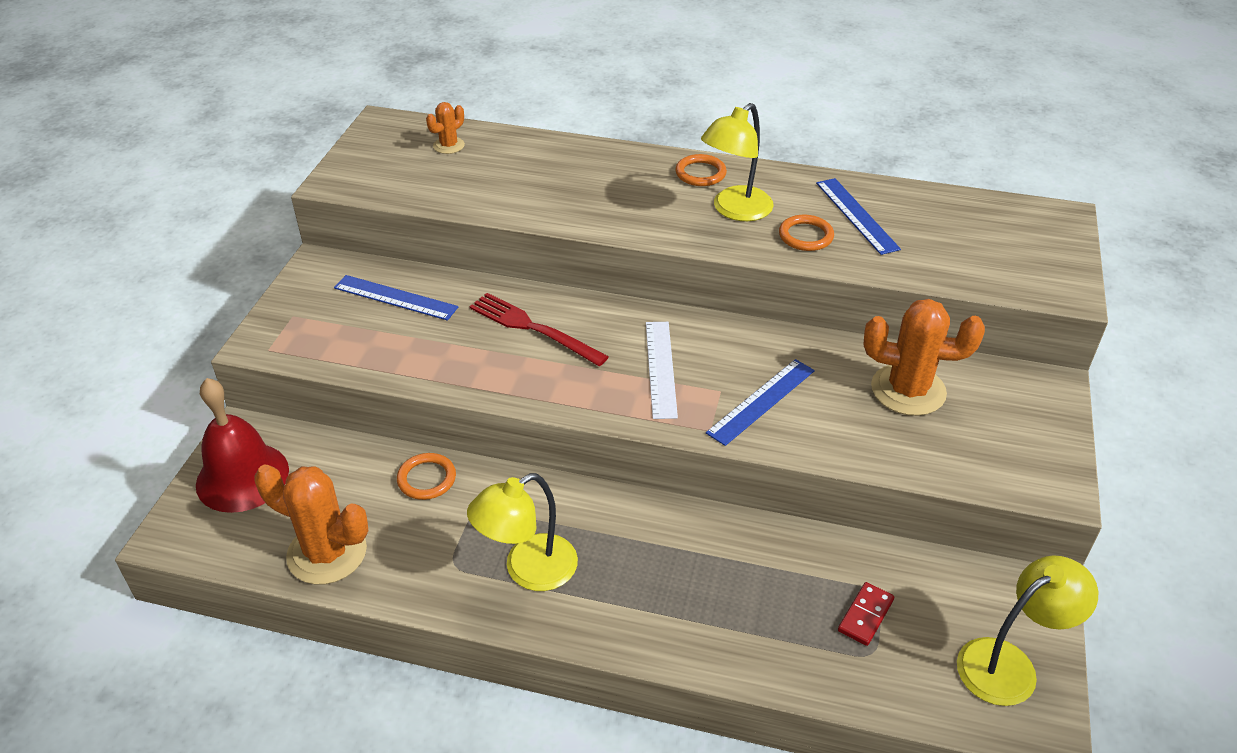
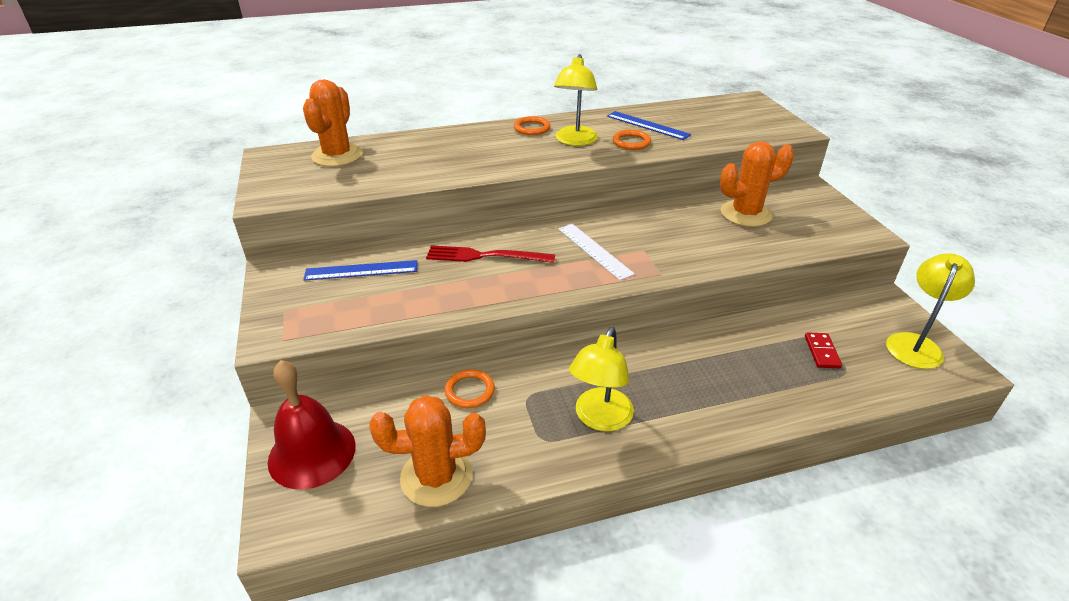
camera: 30 degrees left, 5 degrees down
(449, 145) = (337, 155): orange cactus -> orange cactus, size x1.98
(761, 401) = (674, 247): blue ruler -> none

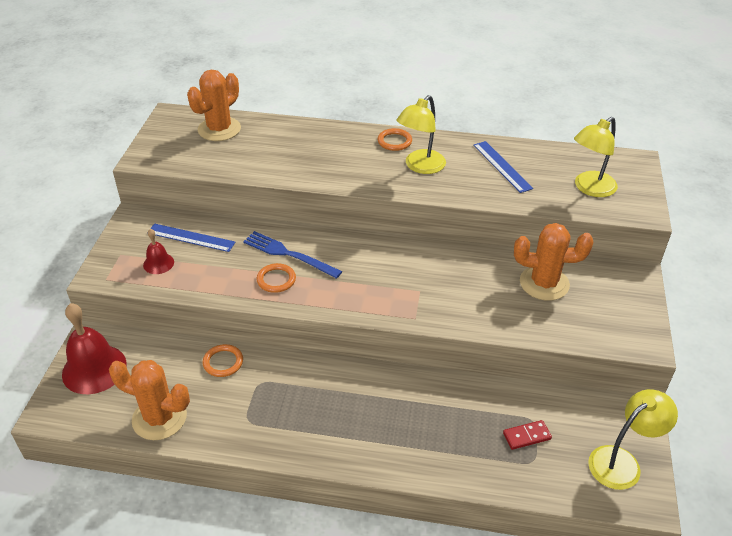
camera: 25 degrees right, 5 degrees up
(340, 305) = (158, 263): none -> red bell
(485, 256) = (288, 254): red fork -> blue fork
(594, 250) = (378, 277): white ruler -> none
(600, 419) = (299, 421): yellow lamp -> yellow lamp (589, 188)
(631, 142) = (469, 182): orange ring -> orange ring (276, 280)
(822, 352) = (527, 436): red domino -> red domino turned 45 degrees clockwise

